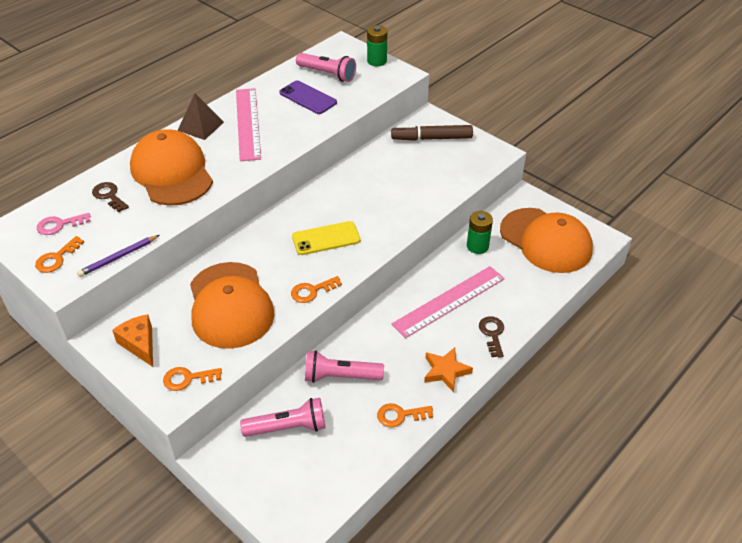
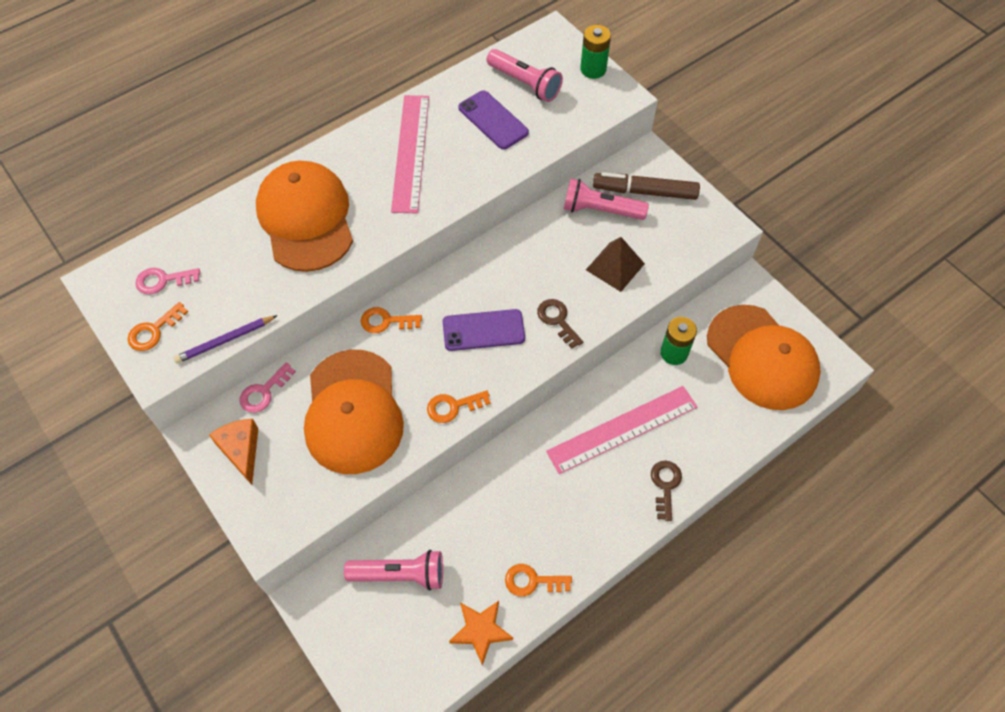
camera: 10 degrees right, 15 degrees up
(109, 196) = (226, 244): brown key -> brown key (557, 320)
(152, 302) = (264, 392): none -> pink key
(187, 379) = (289, 508): orange key -> orange key (386, 321)
(200, 126) = (352, 149): brown pyramid -> brown pyramid (615, 266)
(326, 238) = (483, 330): yellow phone -> purple phone
(340, 376) = (472, 515): pink flashlight -> pink flashlight (600, 210)
(446, 371) = (598, 529): orange star -> orange star (481, 631)

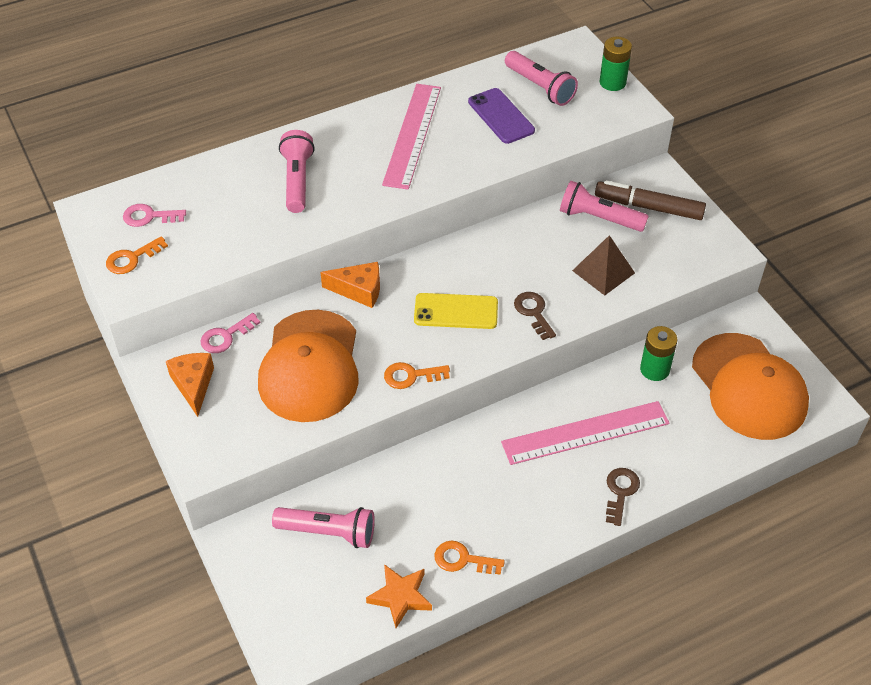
camera: 10 degrees right, 10 degrees down
(225, 340) = (198, 276): purple pencil -> none
(306, 218) = (297, 180): orange cap -> pink flashlight
(386, 321) = (359, 290): orange key -> orange cheese
(483, 330) = (456, 311): purple phone -> yellow phone

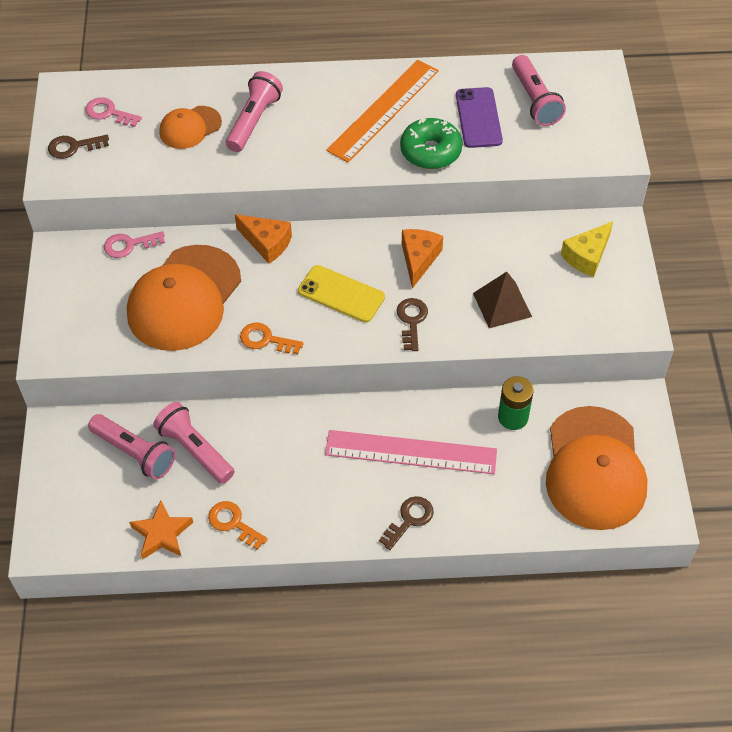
camera: 25 degrees right, 5 degrees up
(132, 258) = (73, 147): orange key -> brown key
(193, 385) = (78, 279): orange cheese -> orange cheese (418, 259)
(239, 205) = (190, 127): none -> orange cap
(412, 135) = (383, 110): pink ruler -> orange ruler
(477, 157) = (430, 151): none -> green donut
(598, 218) = (530, 250): pink flashlight -> pink flashlight (195, 450)
(612, 82) = (610, 118): green battery -> none
(649, 207) = (587, 256): brown marker -> yellow cheese

